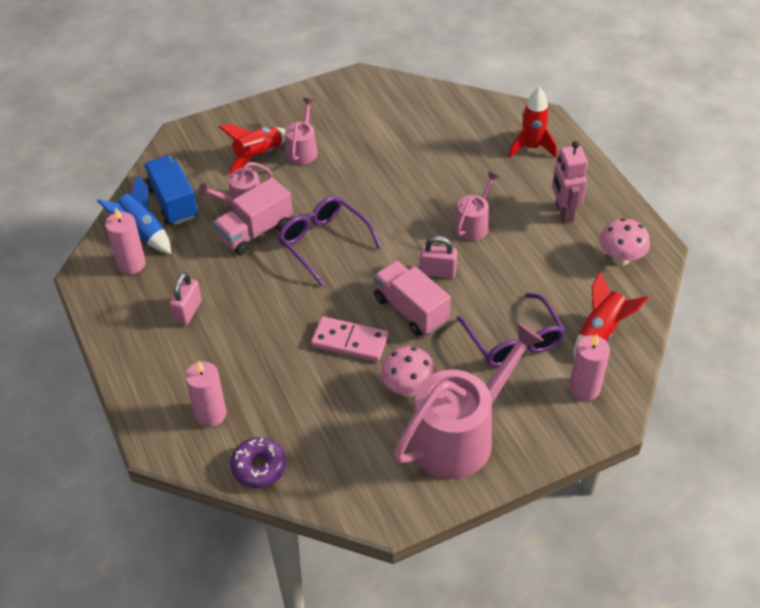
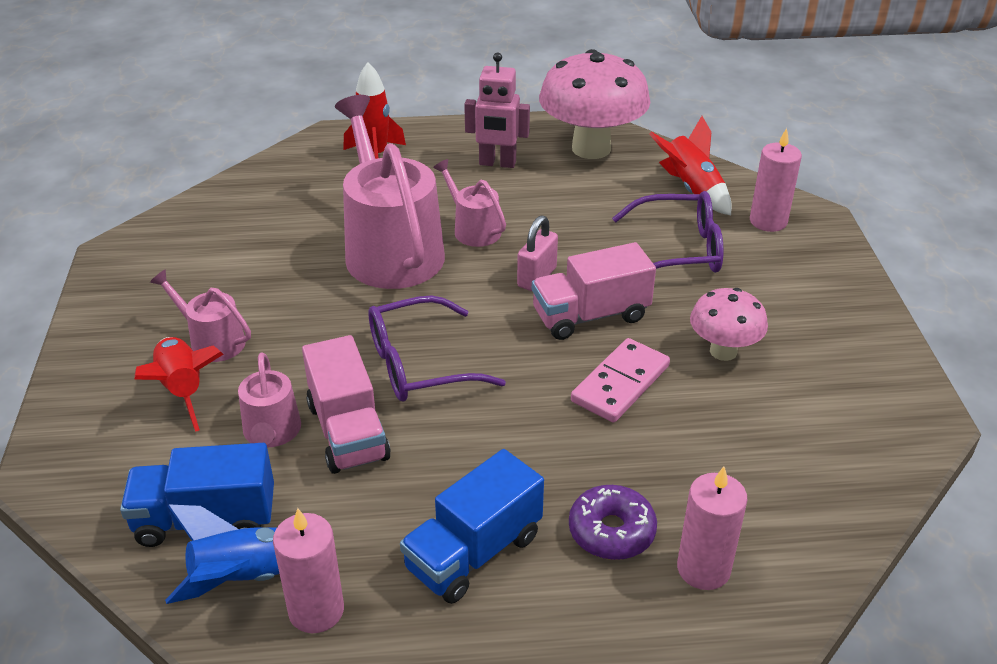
camera: 70 degrees left, 10 degrees down
(188, 311) = (473, 552): pink padlock -> blue truck
(259, 467) = (821, 532): purple donut -> purple donut (611, 531)
(459, 436) = (812, 328): pink watering can -> pink watering can (391, 250)
(620, 259) = (591, 148): pink mushroom -> pink mushroom, size x1.82

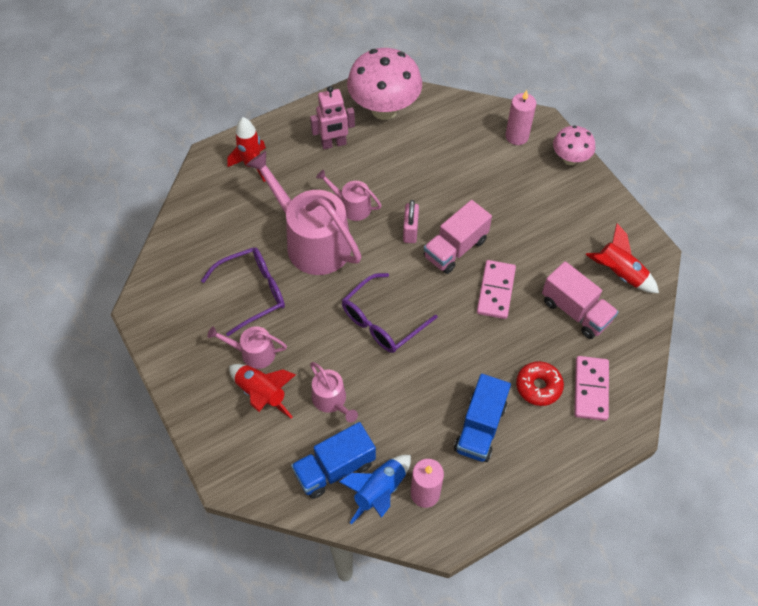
camera: 25 degrees left, 20 degrees up
(348, 431) = (372, 382): pink truck -> pink truck (575, 311)
(611, 531) = (538, 386): purple donut -> red donut
(679, 250) = (478, 178): purple glasses -> purple glasses (253, 292)
(691, 189) = (462, 125): red rocket -> red rocket (619, 273)
(703, 569) = (590, 389): pink candle -> pink domino
(723, 351) = (537, 246): pink mushroom -> pink mushroom (570, 159)

